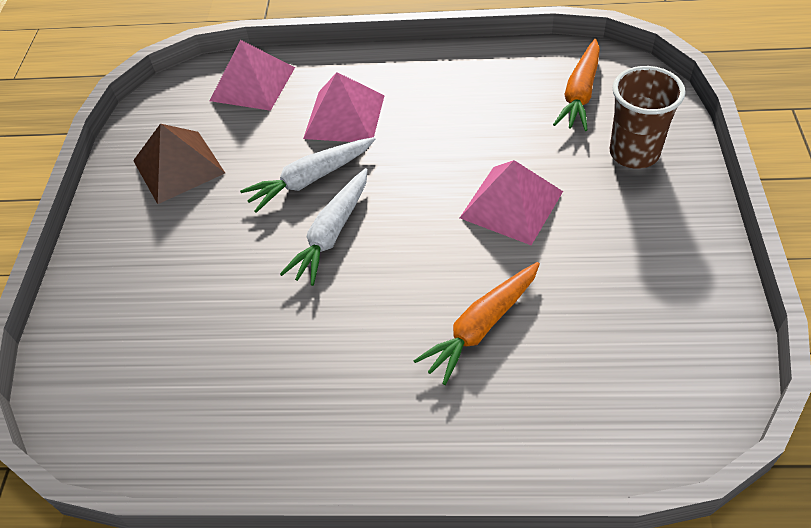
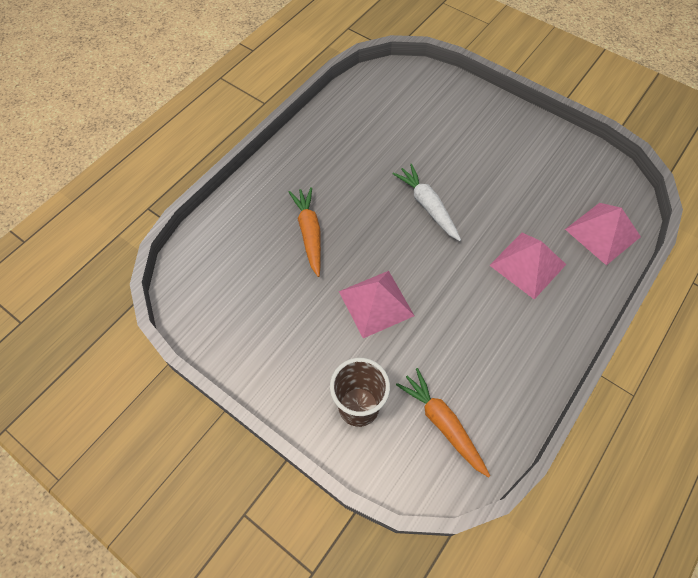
camera: 120 degrees right, 10 degrees up
(178, 166) = (542, 163): brown pyramid -> none
(310, 179) = (480, 218): white carrot -> none

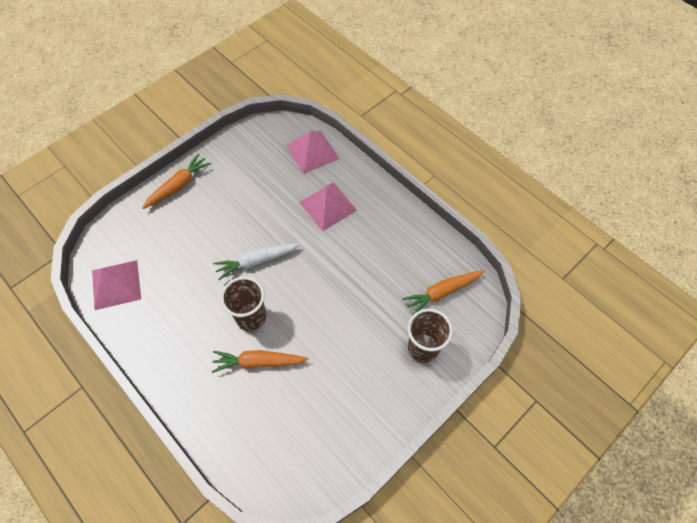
camera: 80 degrees left, 0 degrees up
(359, 215) = (251, 317): none -> brown cup
(376, 303) = (339, 319): pink pyramid -> pink pyramid (116, 284)
(499, 114) = (178, 185): none -> orange carrot

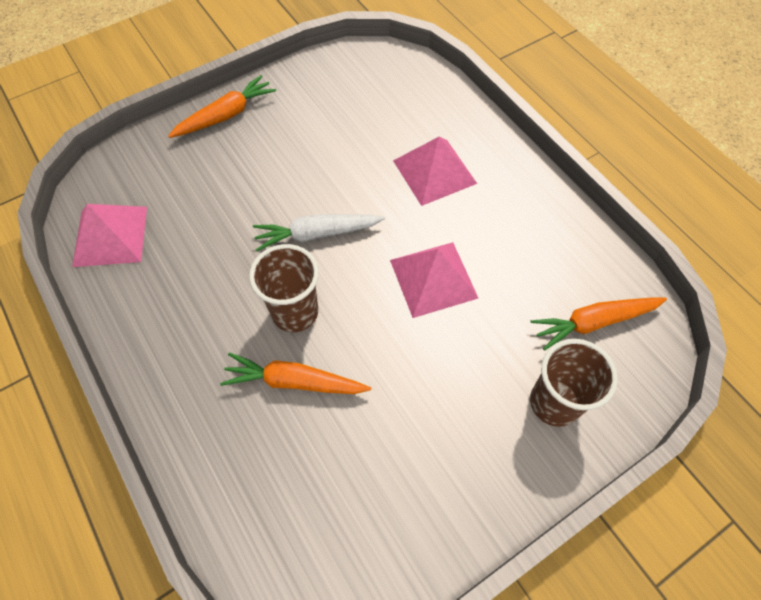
camera: 10 degrees right, 0 degrees up
(312, 152) = (423, 96): pink pyramid -> pink pyramid (433, 278)

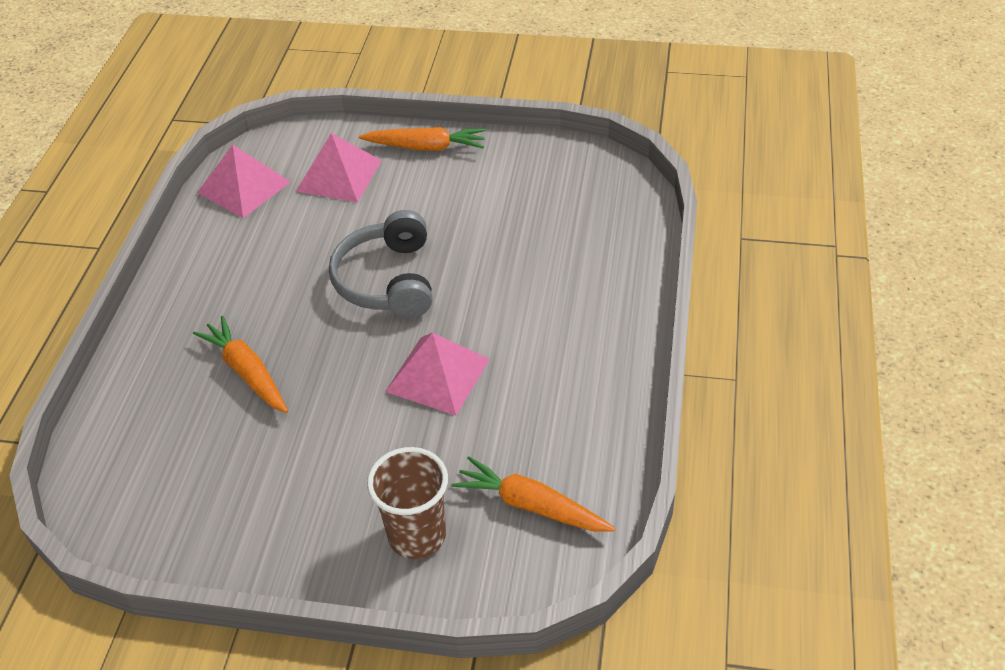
camera: 45 degrees right, 15 degrees down
(295, 312) = (304, 325): brown cup -> none
(317, 234) = (388, 280): white carrot -> grey headphones
(434, 171) = (545, 294): pink pyramid -> pink pyramid (339, 175)

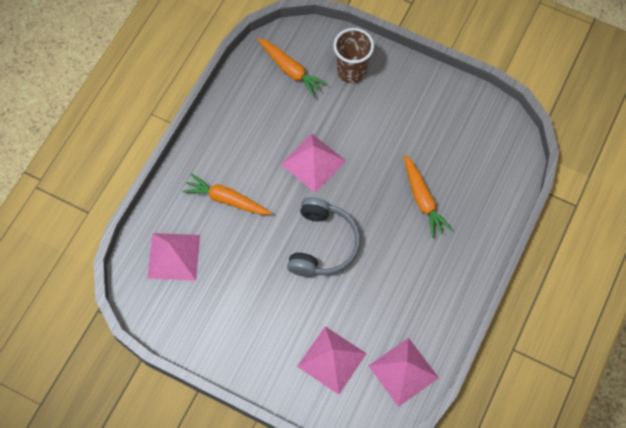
camera: 165 degrees left, 20 degrees up
(426, 147) = (260, 369): orange carrot -> orange carrot (227, 200)
(591, 217) = (173, 256): none -> pink pyramid

